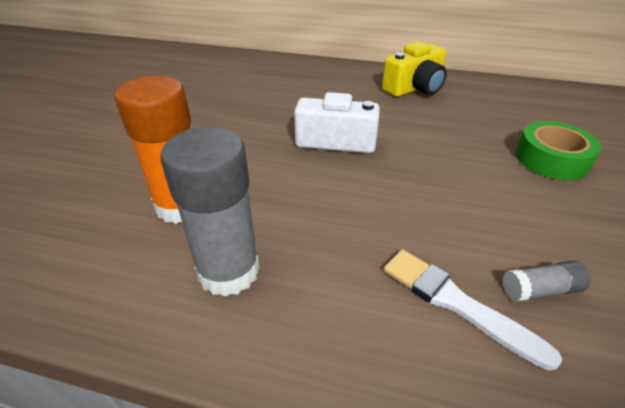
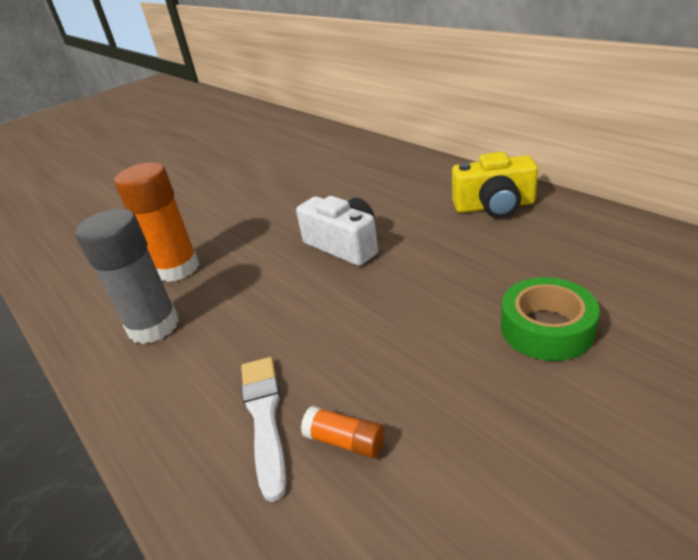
camera: 40 degrees right, 5 degrees down
(540, 290) = (345, 441): grey glue stick -> orange glue stick

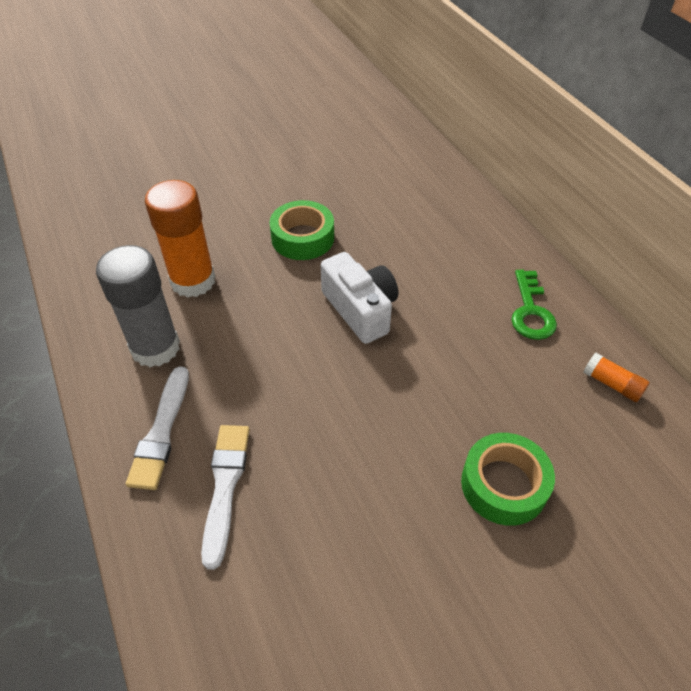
camera: 10 degrees right, 15 degrees up
(179, 391) = (161, 431): none -> white brush
(271, 214) = (302, 238): none -> green tape
(345, 441) = (283, 535): orange glue stick -> orange glue stick (612, 384)
(494, 206) = (530, 311): yellow camera -> green key

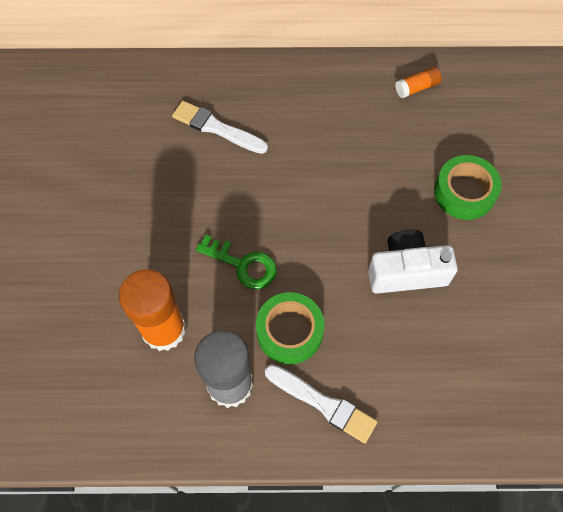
camera: 65 degrees left, 15 degrees up
(225, 487) = (393, 370): white brush -> white brush (217, 128)
(302, 238) = (160, 219): green tape -> green tape (289, 331)
(360, 310) = (270, 210): white camera -> white camera (406, 271)
(530, 311) = (331, 98): green key -> green key (243, 265)

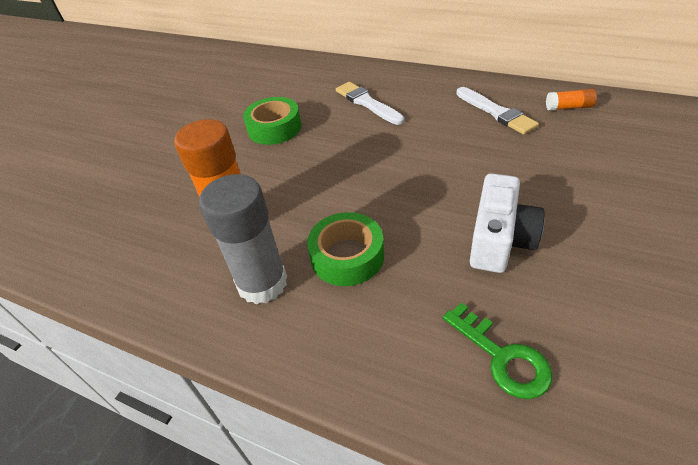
camera: 30 degrees right, 20 degrees down
(243, 265) = (334, 194): green key -> green key (502, 357)
(322, 403) = (345, 332): white brush -> white brush (496, 112)
(406, 271) = (499, 240): white camera -> white camera turned 90 degrees clockwise
(464, 192) = (594, 190): green tape -> green tape (274, 128)

